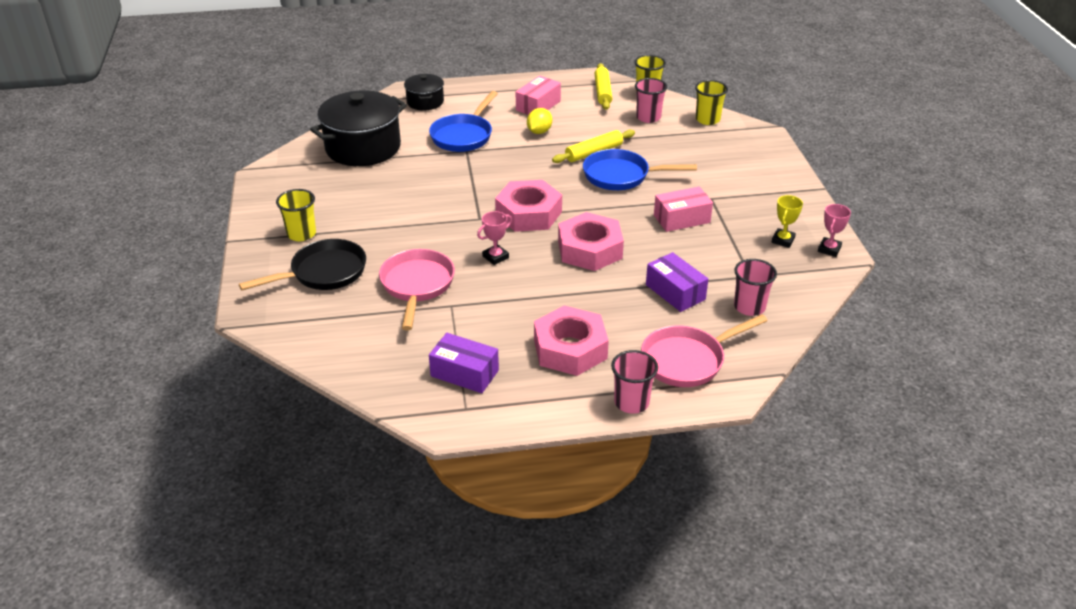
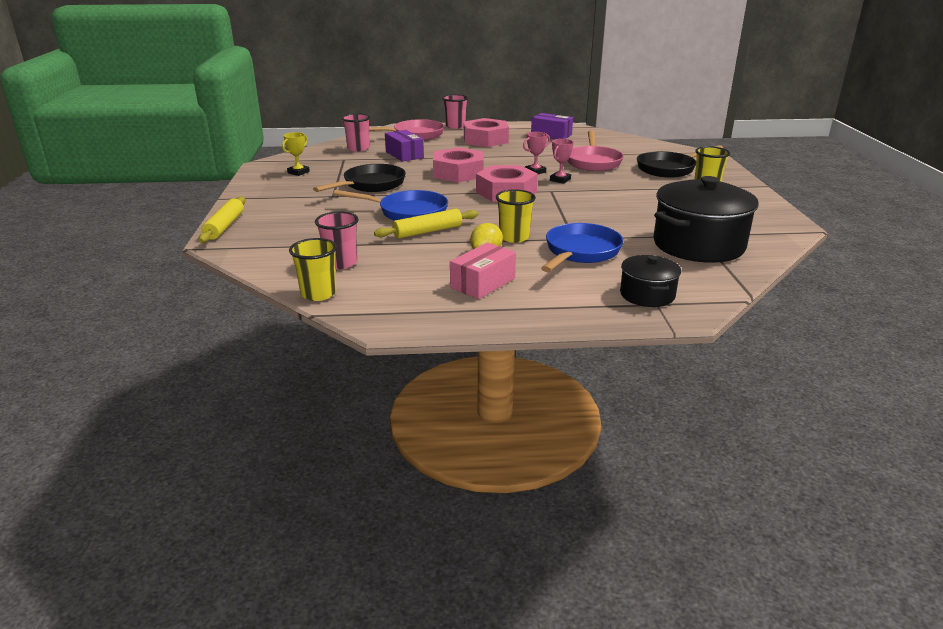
camera: 175 degrees left, 10 degrees down
(602, 92) = (383, 298): yellow rolling pin -> yellow rolling pin (225, 226)
(681, 219) = (371, 185): pink box -> black pan
(707, 119) = (267, 258): yellow cup -> yellow cup (514, 237)
(829, 249) = (268, 167): pink trophy -> pink trophy (560, 180)

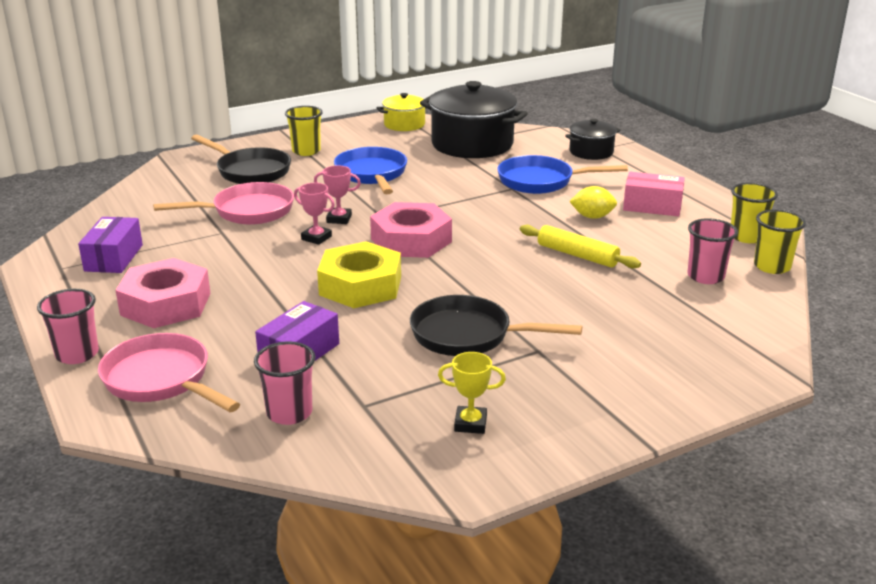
camera: 115 degrees left, 0 degrees up
(225, 226) = (726, 389): yellow rolling pin -> none
(408, 212) = (538, 280): blue pan -> blue pan (372, 175)
(458, 173) = (360, 285): pink nut -> yellow nut
(514, 237) = (541, 212): yellow cup -> yellow cup (746, 236)
(771, 228) = (404, 124): none -> yellow pot

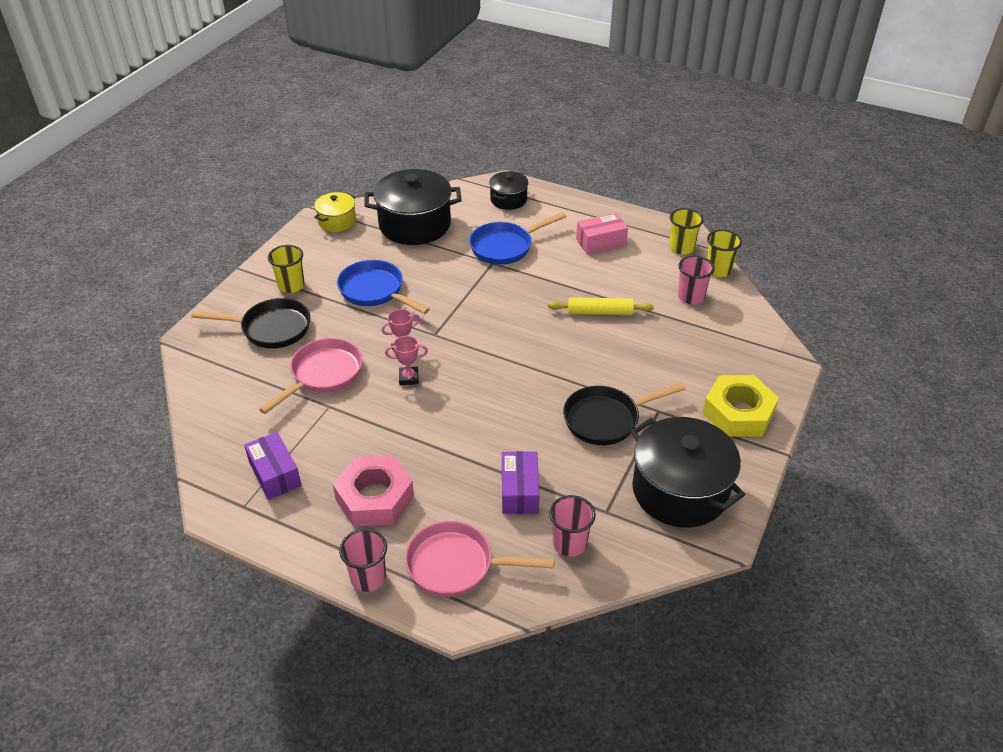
camera: 35 degrees left, 15 degrees up
(360, 285) = (492, 410): yellow nut -> yellow nut (738, 413)
(411, 240) = (479, 349): pink nut -> none
(470, 423) = (680, 490): yellow trophy -> black pot
(592, 217) = (573, 270): yellow lemon -> none

